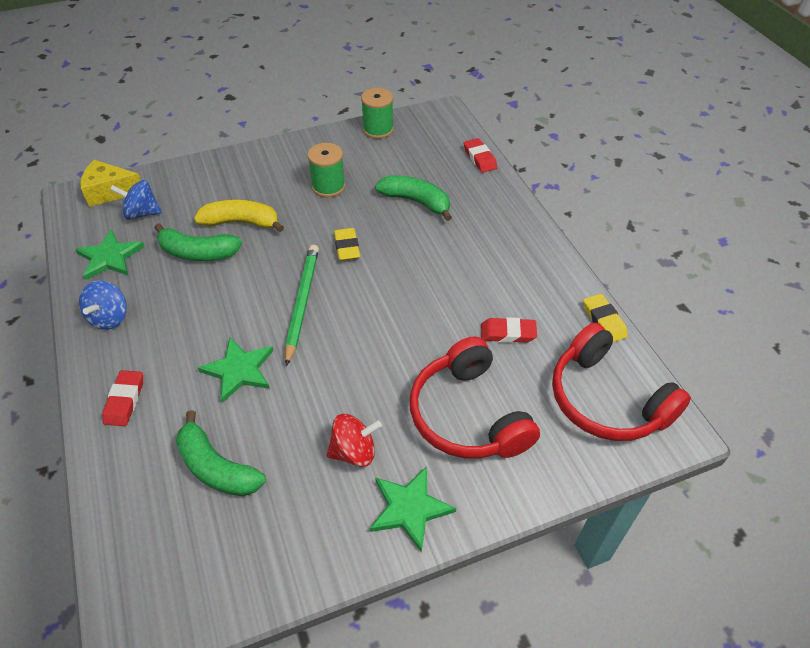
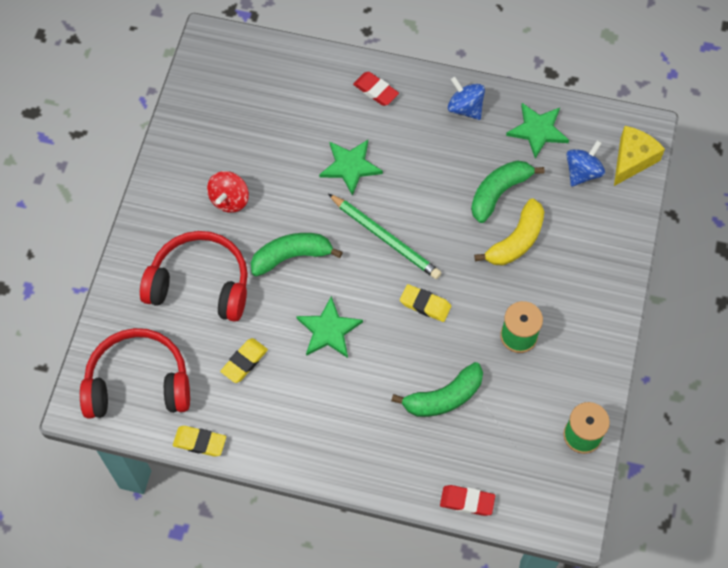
camera: 125 degrees right, 15 degrees up
(216, 467) = (280, 120): green banana -> green banana (291, 256)
(410, 508) = (166, 207): green star -> green star (328, 330)
(508, 333) = (244, 362): red eraser -> yellow eraser

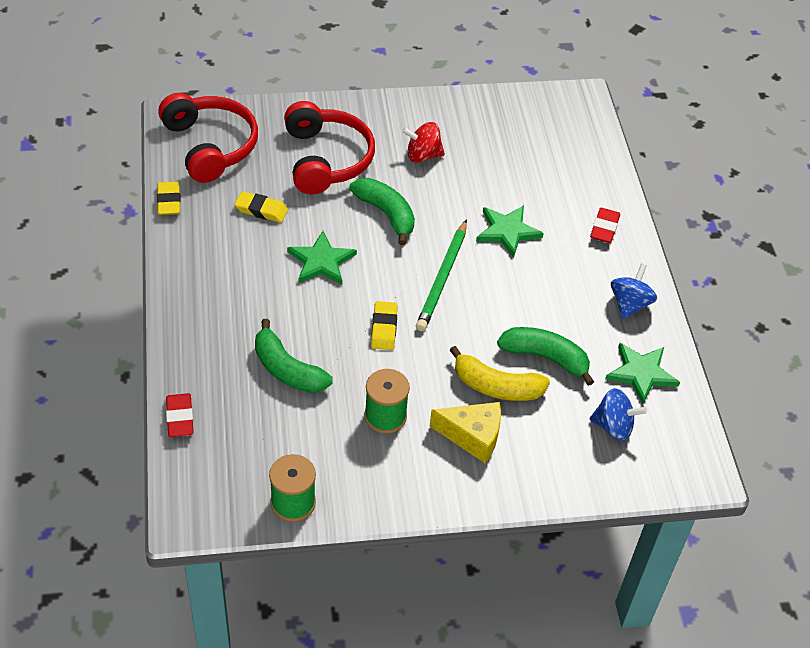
camera: 65 degrees right, 15 degrees down
(632, 160) = (657, 470): yellow cheese -> yellow cheese (472, 436)

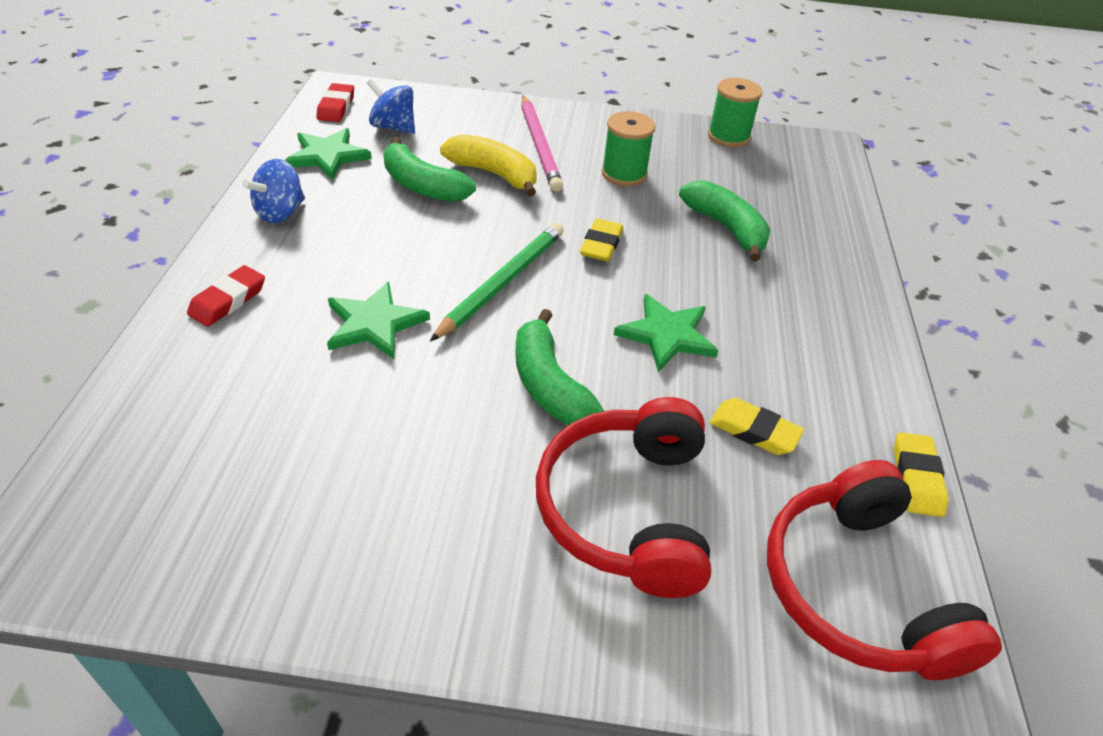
camera: 165 degrees left, 5 degrees down
(180, 418) = (847, 210): red eraser -> red eraser (336, 107)
(423, 155) = (441, 481): red spinning top -> none
(472, 436) = (540, 145): yellow cheese -> pink pencil

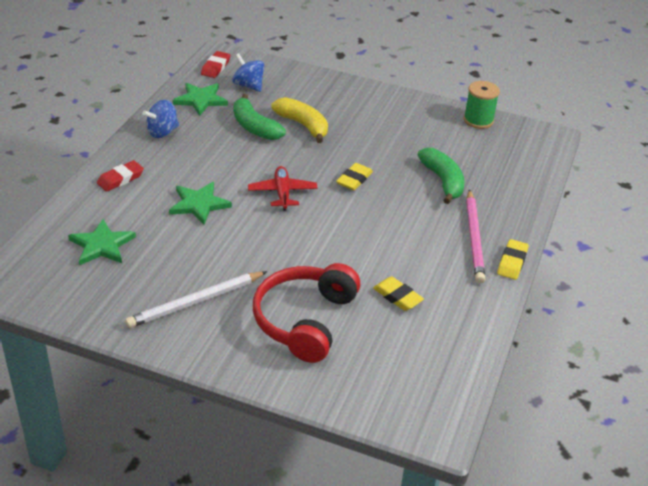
camera: 15 degrees right, 5 degrees down
(424, 513) = (196, 302): none -> white pencil
(502, 282) = (282, 193): green pencil -> red plane
(540, 145) = (341, 110): pink pencil -> pink pencil (474, 238)
(549, 384) = (287, 253): green banana -> none
(624, 174) = (390, 136): green spool -> none
(667, 335) = (371, 238): green star -> green star (102, 245)
(857, 589) = (414, 379): red headphones -> none
(916, 478) = (482, 337): yellow eraser -> yellow eraser (512, 262)

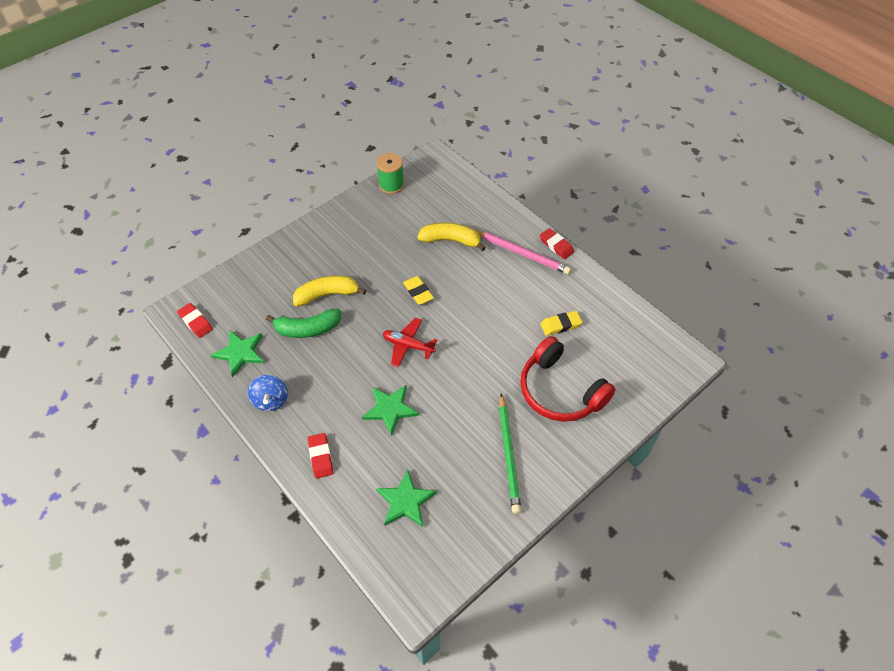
camera: 60 degrees left, 15 degrees up
(196, 302) = (509, 455): white pencil -> green pencil
(248, 86) = (243, 309): blue spinning top -> none
(443, 181) = (451, 240): green banana -> yellow banana
(512, 262) = (556, 245): yellow eraser -> red eraser

